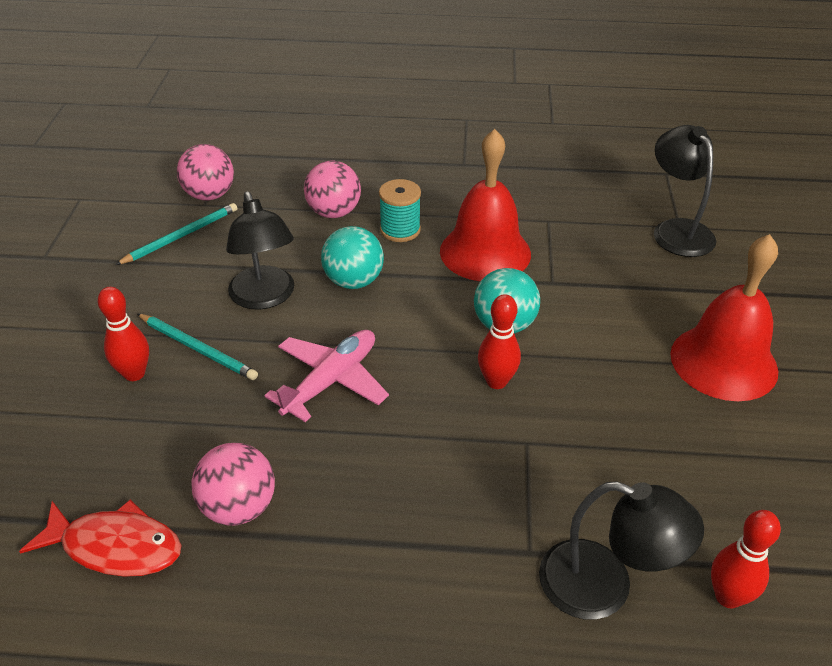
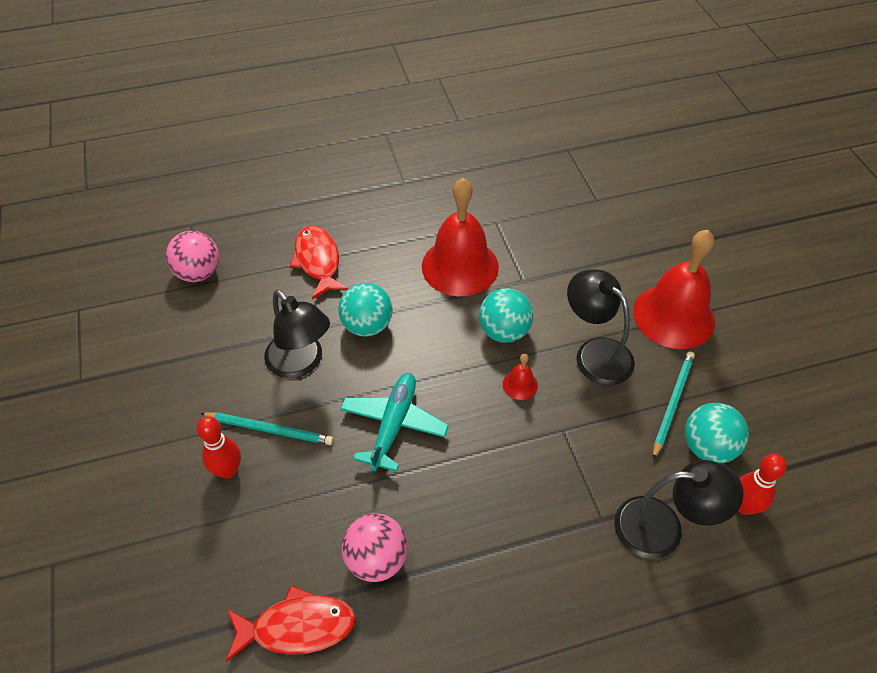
camera: 20 degrees left, 10 degrees up
(181, 236) = (195, 323): turquoise pencil -> turquoise pencil (672, 403)
(331, 381) = (394, 424): pink plane -> turquoise plane
(334, 213) = (318, 261): pink ball -> red fish
(400, 230) = (382, 264): turquoise spool -> none
(496, 381) = (520, 384): red bowling pin -> red bell
(676, 230) = (597, 204): black lamp -> black lamp (595, 353)
(707, 514) = (708, 447): none -> turquoise ball

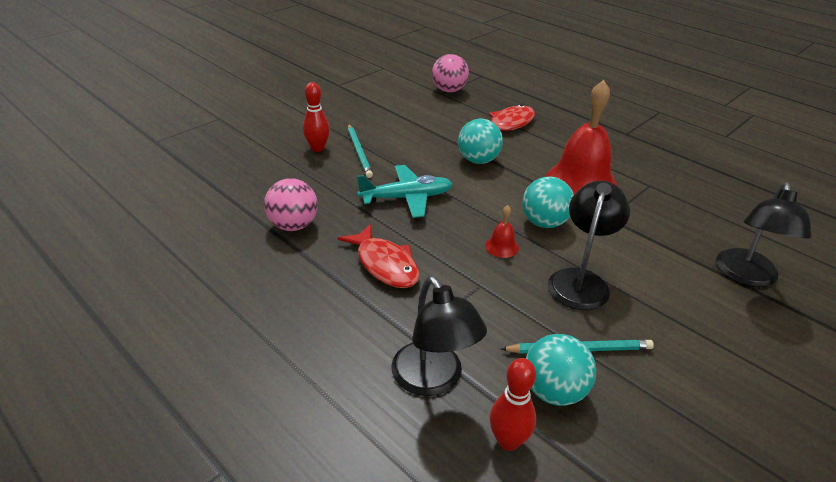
camera: 60 degrees right, 15 degrees down
(297, 627) = (225, 210): red fish -> red fish (385, 264)
(301, 363) = (420, 146): black lamp -> black lamp (746, 276)
(674, 316) = (685, 322): red bell -> none

